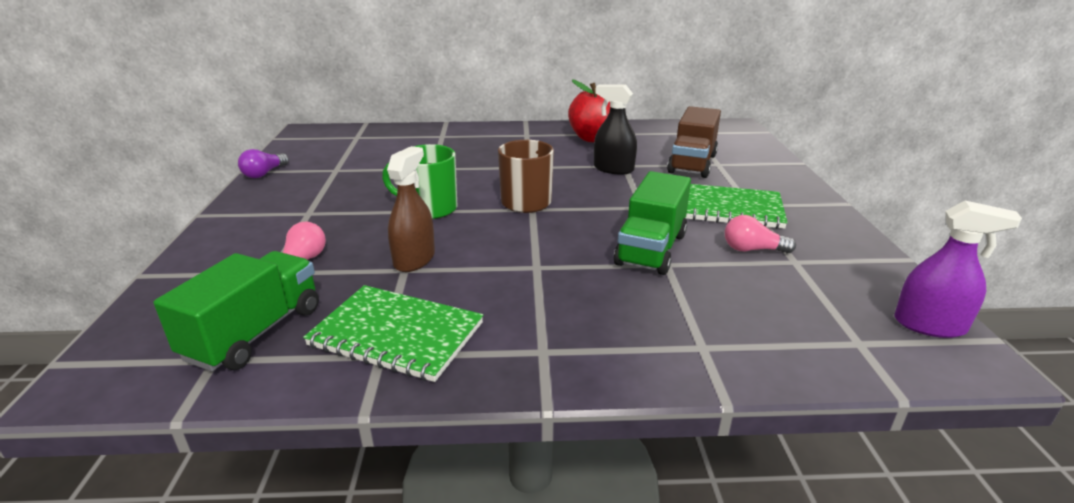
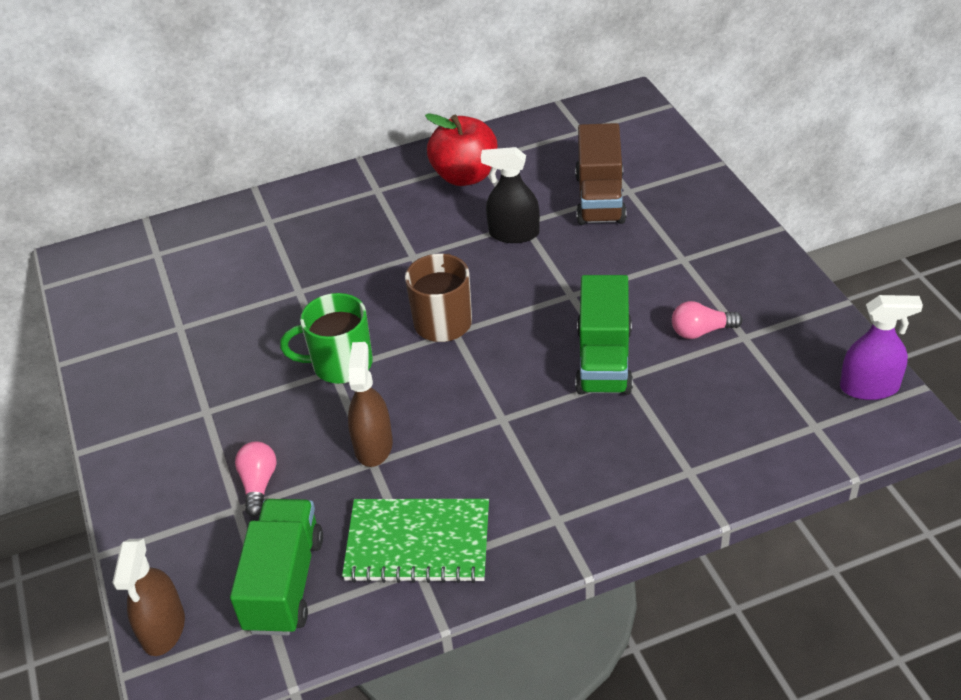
camera: 15 degrees left, 15 degrees up
(124, 338) = (163, 629): none -> brown spray bottle
(264, 173) = (94, 360): purple light bulb -> none
(727, 208) = (660, 272): green notebook -> none

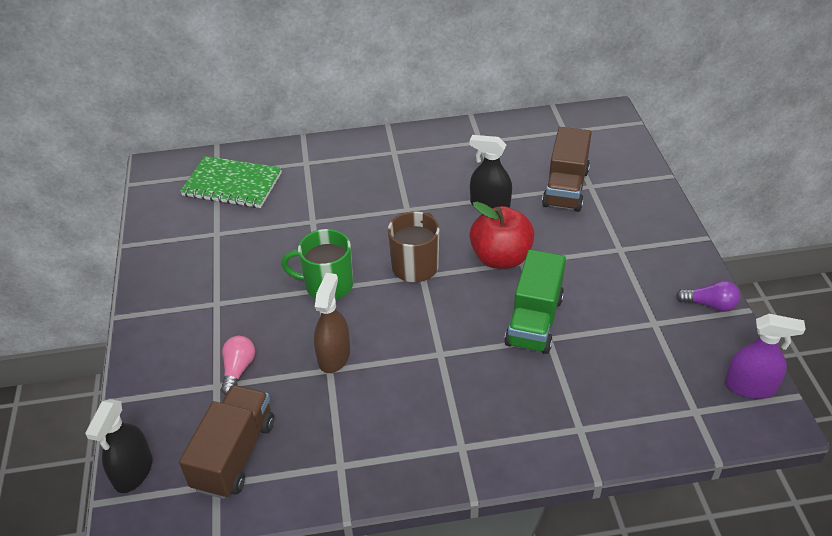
camera: 10 degrees right, 0 degrees up
(163, 629) = (133, 471): brown spray bottle -> black spray bottle
(284, 583) = (234, 455): green truck -> brown truck
(418, 543) = (346, 443): green notebook -> green notebook (232, 184)
(465, 176) = (464, 152): red apple -> red apple (501, 258)
(701, 331) = (619, 312): pink light bulb -> none
(802, 304) = (710, 304): none -> purple light bulb

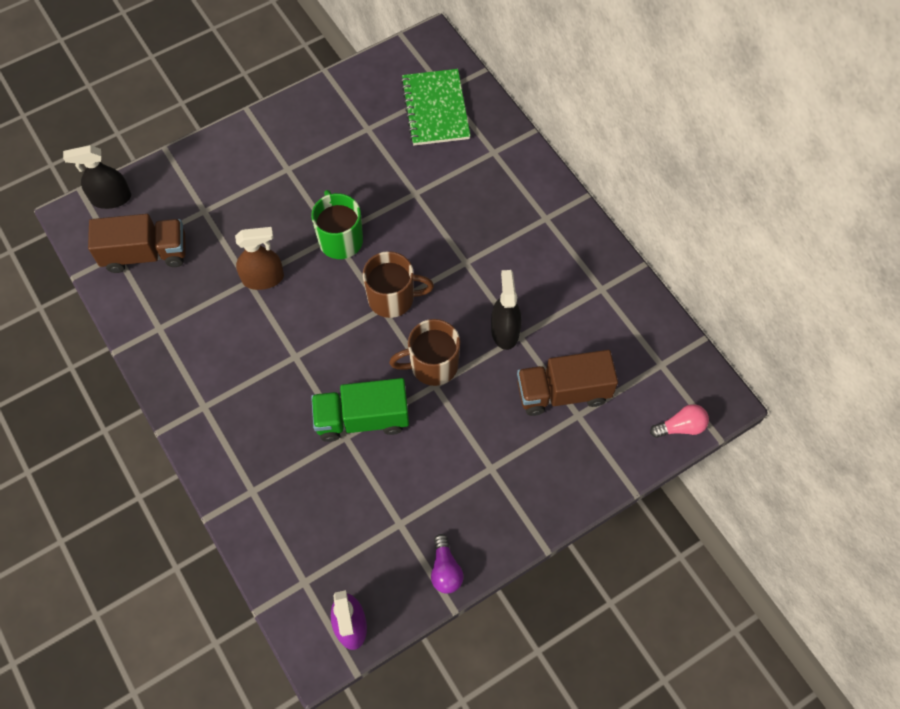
camera: 65 degrees right, 20 degrees up
(238, 370) = (224, 218): pink light bulb -> pink light bulb (680, 427)
(501, 258) = (432, 365): red apple -> brown mug

